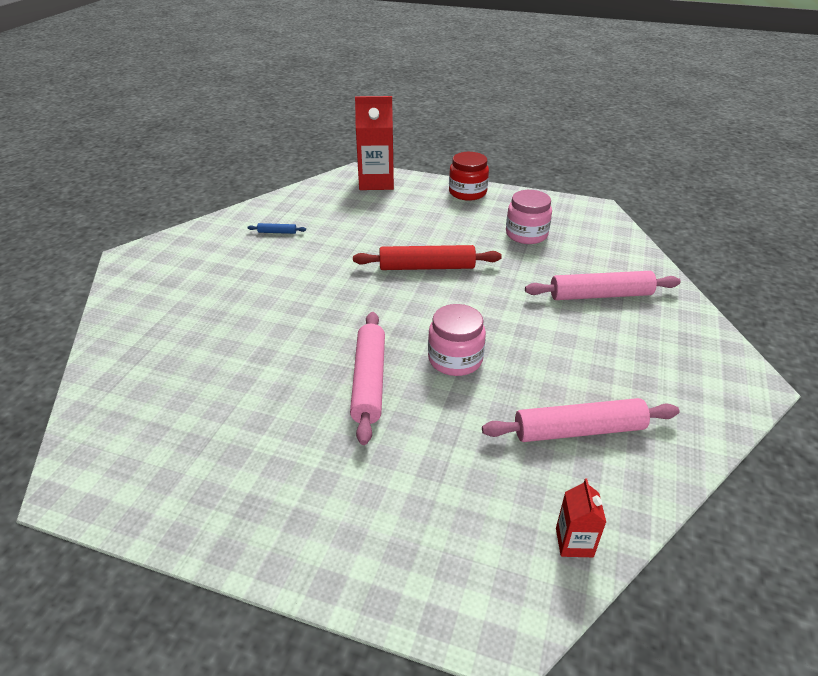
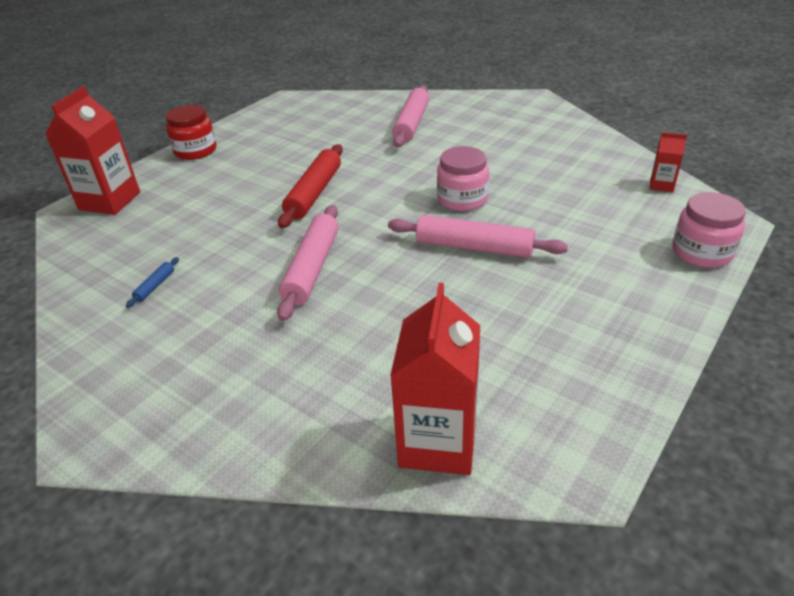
camera: 70 degrees left, 0 degrees up
(112, 401) = (438, 442): none -> red carton
(526, 234) = (300, 136): pink jar -> pink jar (701, 252)
(578, 430) = (561, 163): pink rolling pin -> pink rolling pin (312, 268)

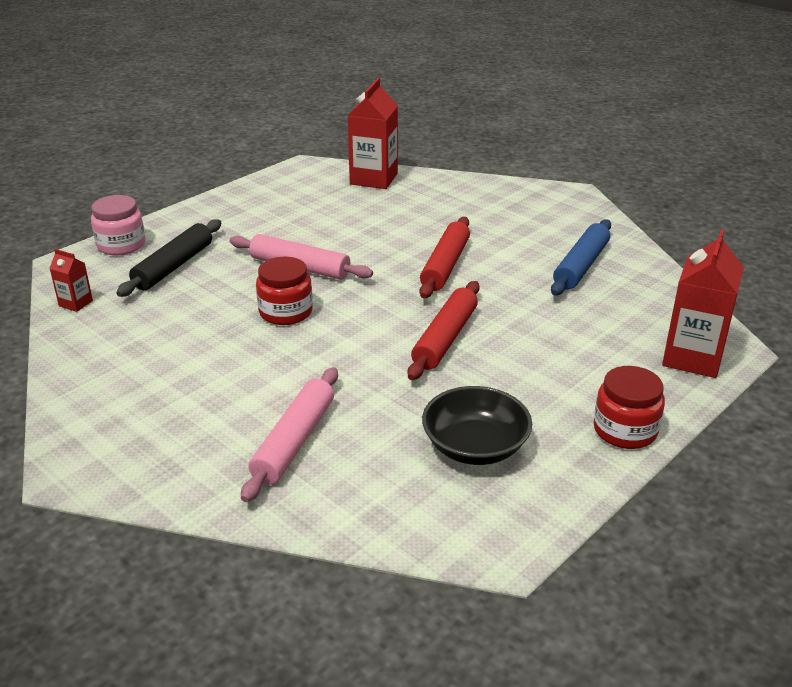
camera: 175 degrees left, 5 degrees down
(155, 286) = (581, 266): blue rolling pin -> blue rolling pin, size x2.30
(297, 133) = (475, 446): none -> black bowl
(312, 268) = (445, 265): pink rolling pin -> red rolling pin
(462, 199) = (286, 312): pink jar -> red jar
(611, 232) = (174, 266): none -> black rolling pin

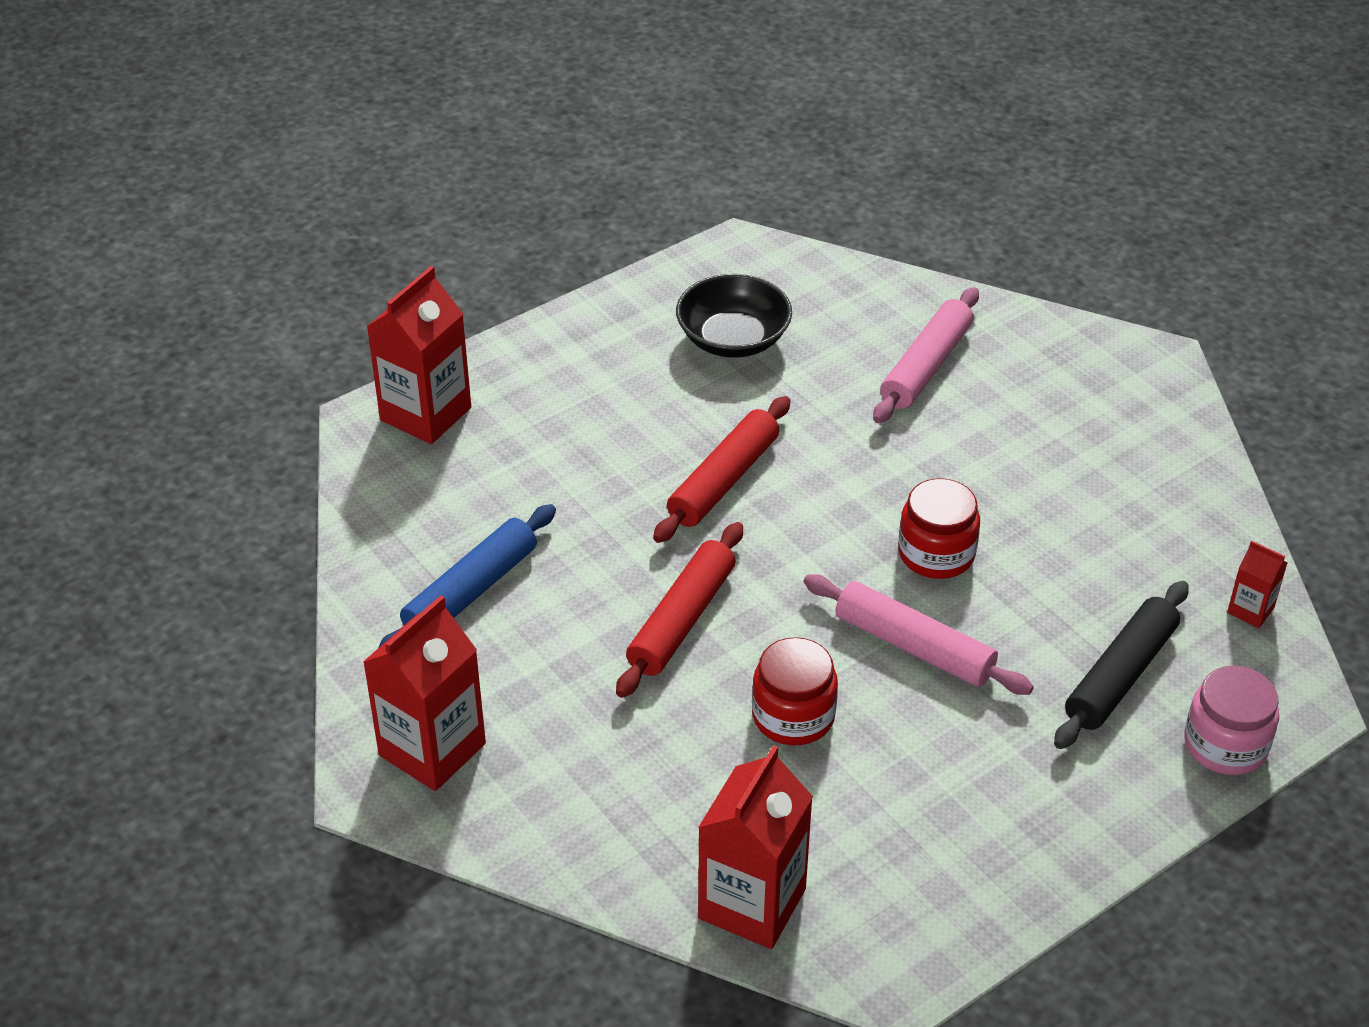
camera: 170 degrees left, 10 degrees up
(555, 208) = (432, 749): none -> red carton
(625, 430) = (566, 337): red jar -> red jar (793, 716)

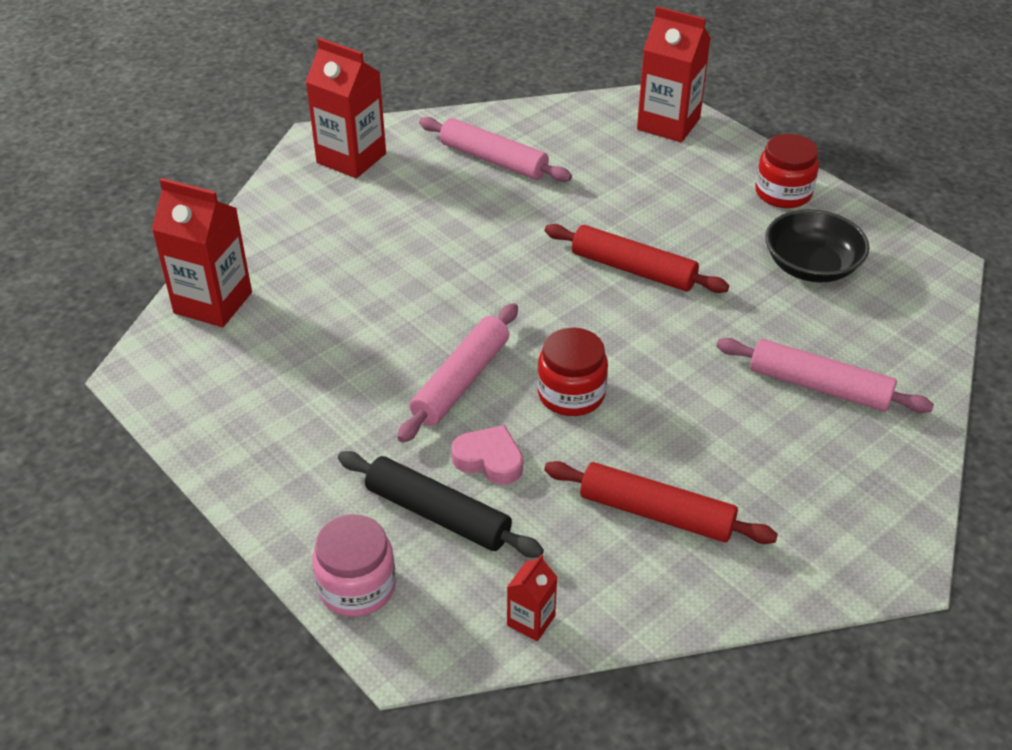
camera: 85 degrees right, 0 degrees up
(471, 591) = (493, 160): blue rolling pin -> pink rolling pin
(681, 620) = (477, 256): red rolling pin -> red rolling pin (656, 513)
(793, 716) = (384, 316): red jar -> red jar (783, 193)
(1039, 628) = (489, 460): none -> pink heart

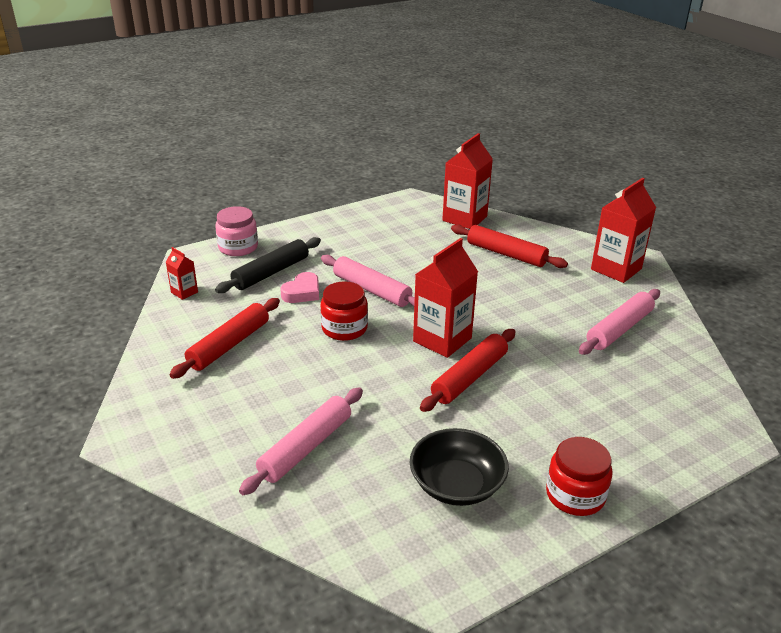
camera: 100 degrees right, 10 degrees down
(326, 253) = (506, 254): none -> red rolling pin
(668, 124) = (692, 439): red carton -> red carton (442, 340)

